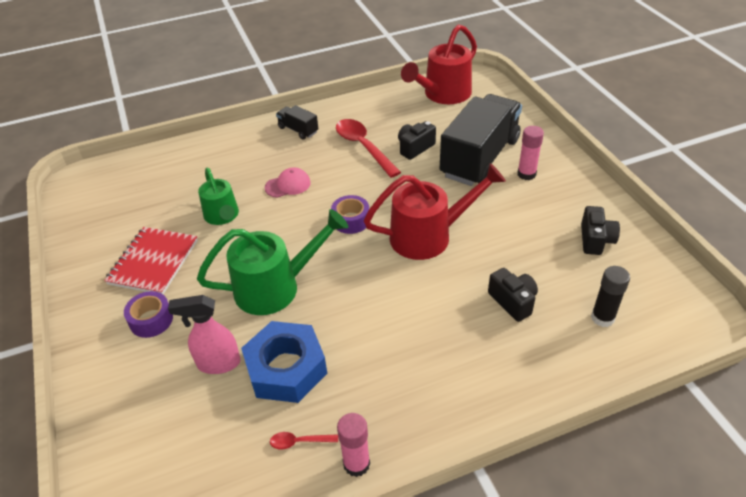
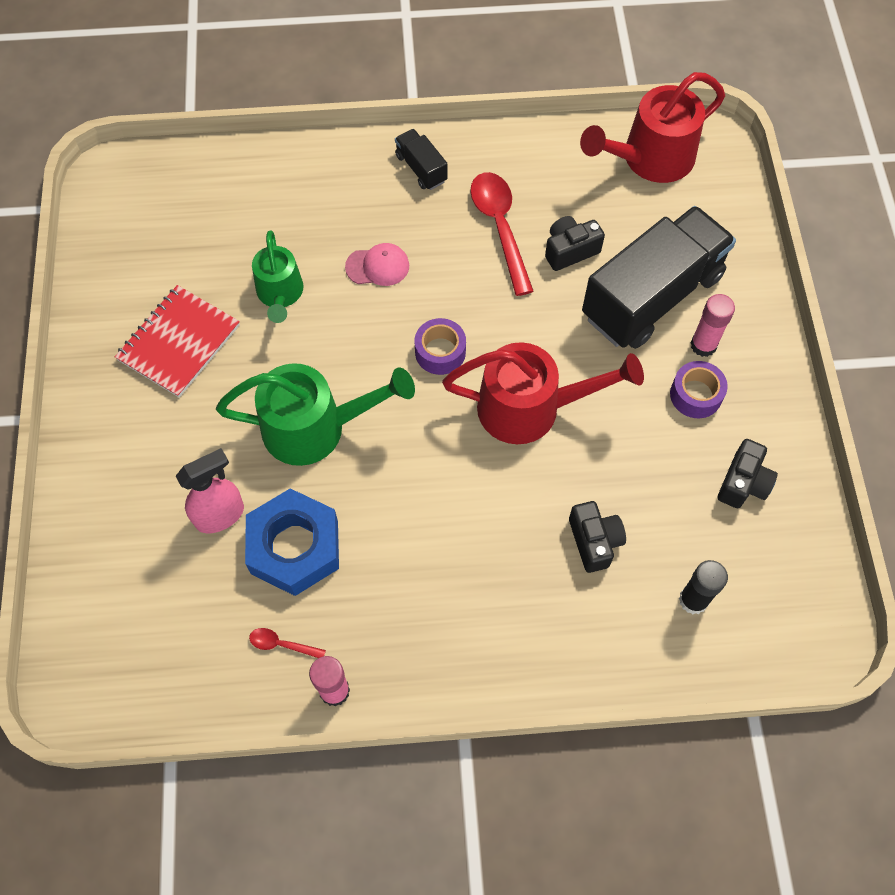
camera: 15 degrees right, 20 degrees up
(151, 320) = (158, 430): purple tape -> purple tape (695, 395)
(218, 363) = (220, 515): pink spray bottle -> pink spray bottle turned 135 degrees clockwise

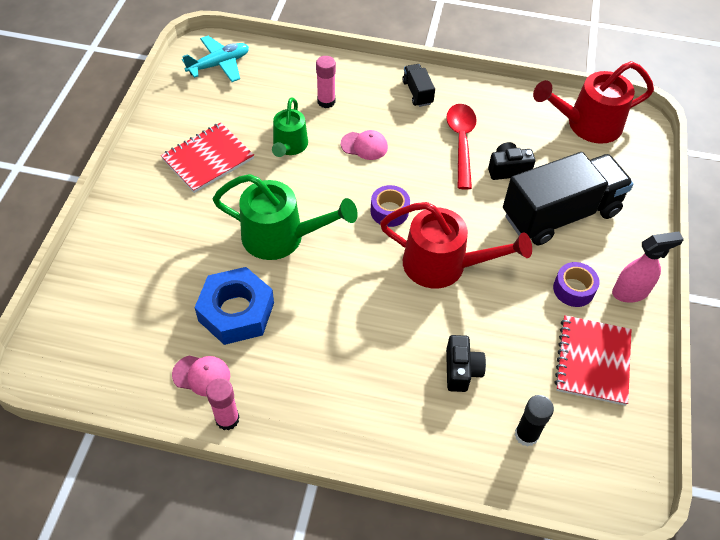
camera: 15 degrees right, 10 degrees down
(141, 196) = (219, 65): none -> turquoise plane
(220, 515) = (192, 276): pink spray bottle -> pink spray bottle (630, 292)
(282, 644) = (201, 375): red spoon -> pink cap
(703, 345) = (590, 257): pink glue stick -> pink glue stick (326, 101)
(743, 483) = (592, 361): black camera -> red notebook

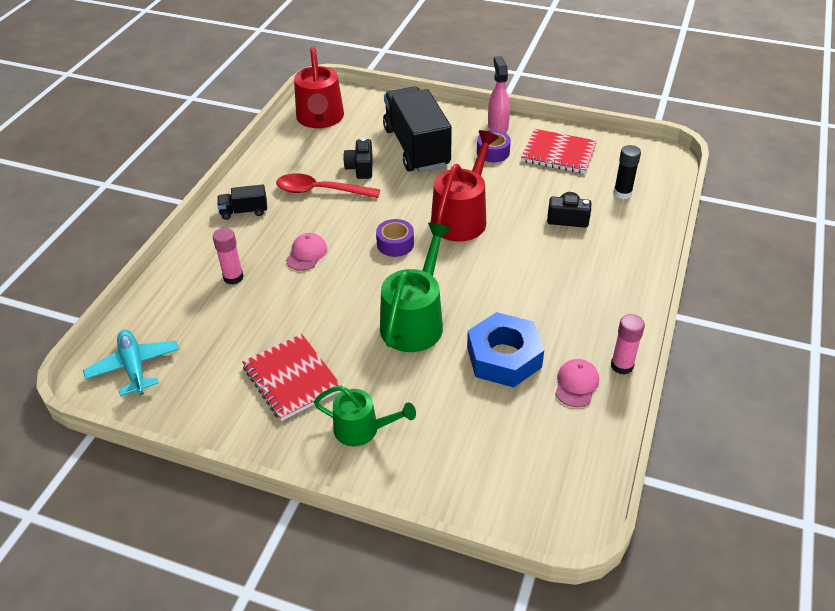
camera: 80 degrees left, 10 degrees down
(289, 146) = (292, 309): green watering can -> green watering can (363, 429)

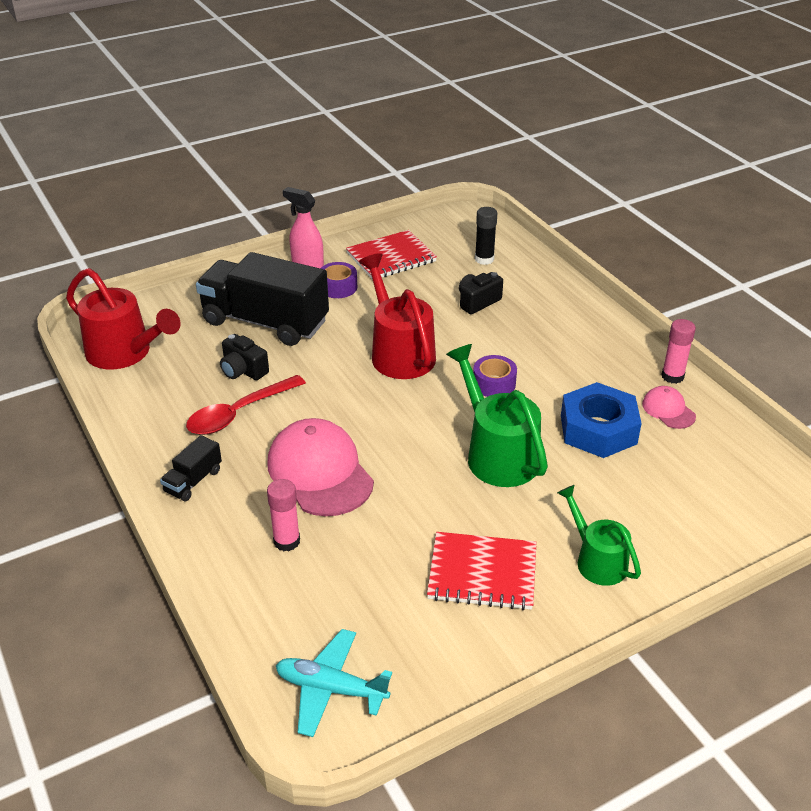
camera: 50 degrees left, 5 degrees down
(306, 254) = (320, 472): pink cap -> pink cap, size x2.03
(363, 429) = (596, 560): green watering can -> green watering can turned 90 degrees counterclockwise
(395, 244) = (382, 409): purple tape -> purple tape (494, 384)

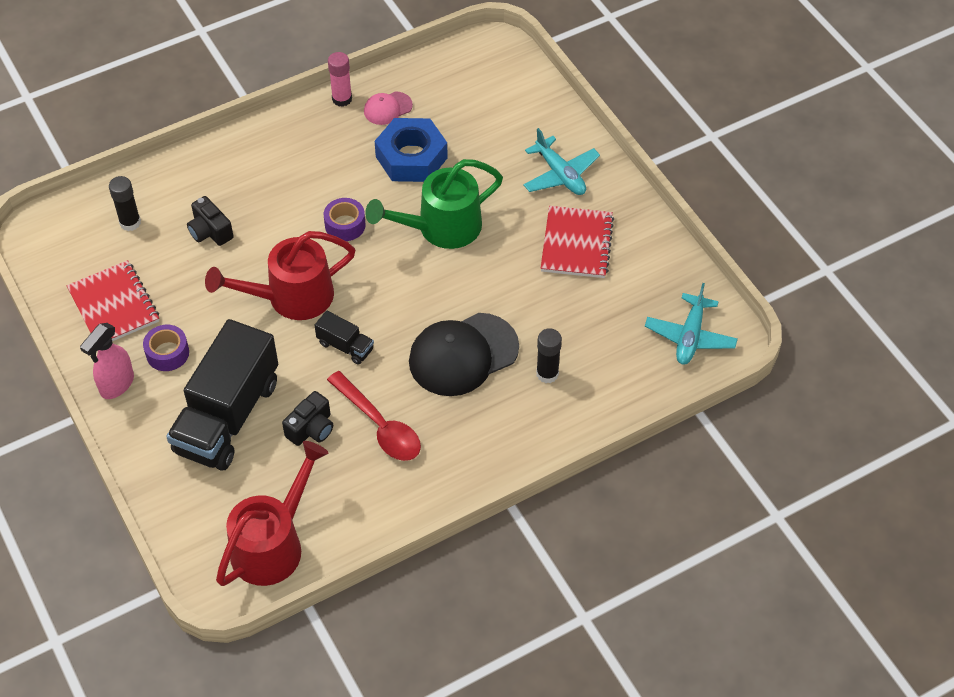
camera: 90 degrees left, 15 degrees up
(193, 481) = (474, 452): black truck -> black truck (345, 346)
(286, 541) = (547, 374): pink glue stick -> black glue stick
(320, 472) = (463, 355): pink cap -> black cap
(596, 560) = (560, 174): green watering can -> turquoise plane

